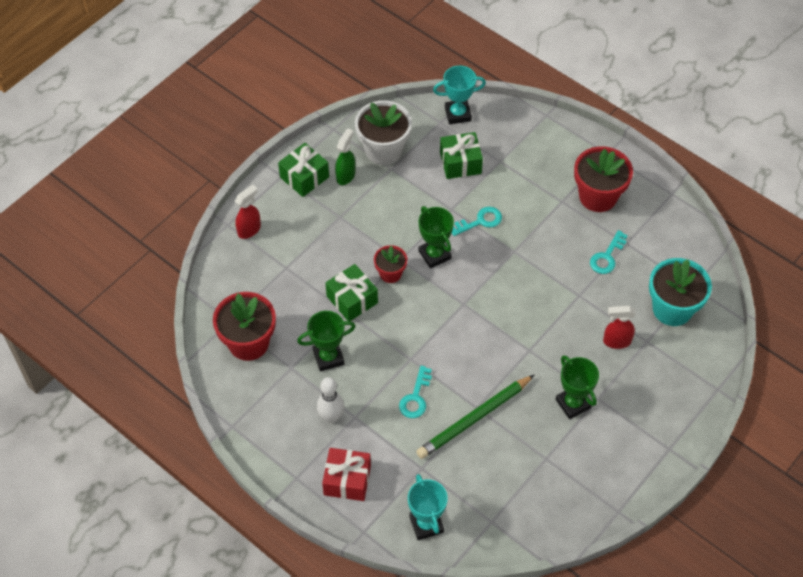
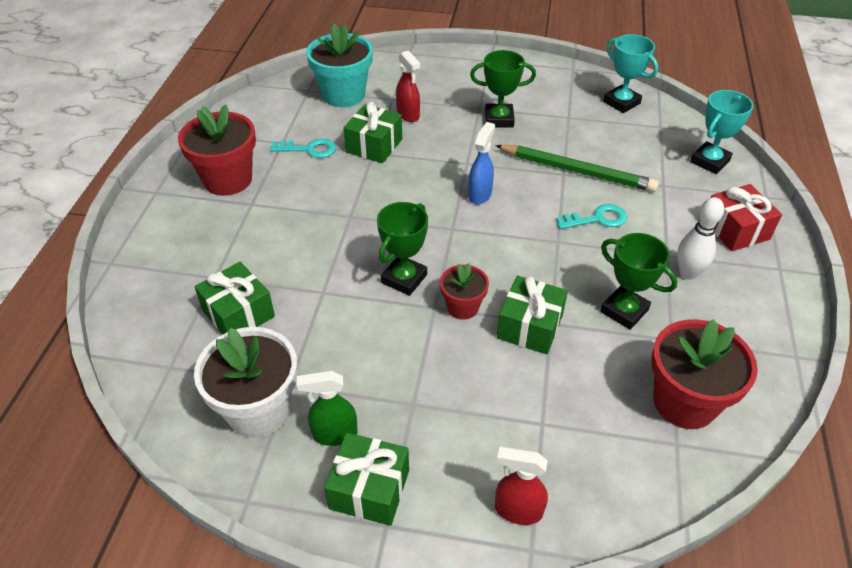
camera: 120 degrees left, 10 degrees down
(457, 114) = (145, 353): turquoise trophy -> turquoise trophy (621, 102)
(480, 221) = (325, 259): turquoise key -> none
(488, 339) = (480, 194): none -> blue spray bottle
(573, 403) = (499, 119): green trophy -> green trophy turned 60 degrees clockwise
(587, 299) = (374, 146): none -> green gift

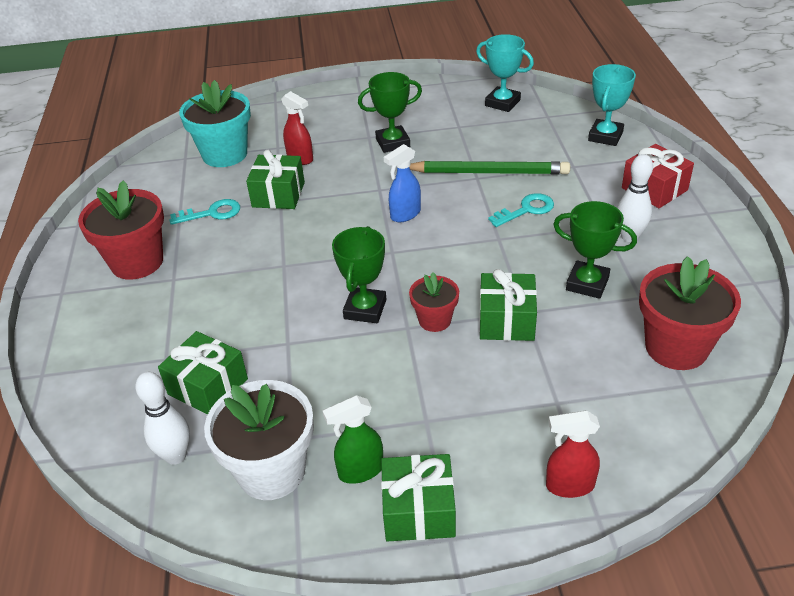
camera: 15 degrees left, 5 degrees down
(186, 370) = (175, 456): none -> white bowling pin
(480, 194) = (405, 214): blue spray bottle -> blue spray bottle turned 135 degrees counterclockwise

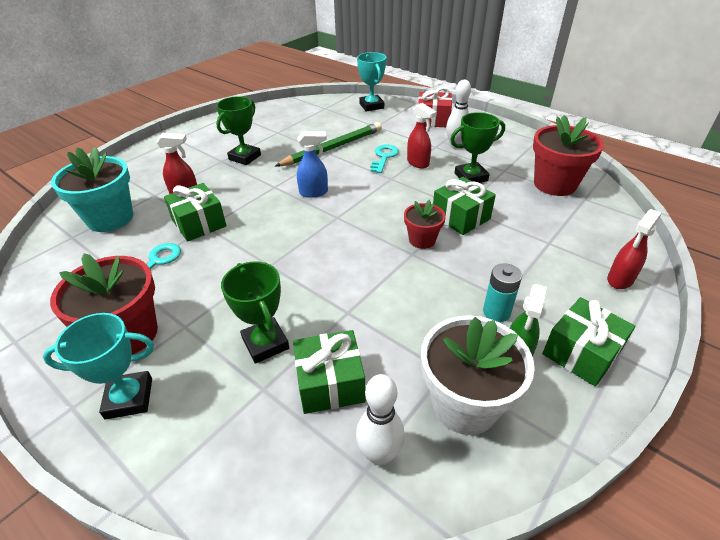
camera: 45 degrees left, 0 degrees up
(365, 309) = (370, 259): green trophy -> green trophy (265, 343)
(401, 426) = (496, 312): none -> turquoise battery
(405, 214) = (314, 192): blue spray bottle -> blue spray bottle turned 105 degrees counterclockwise
(502, 103) = (287, 111): turquoise trophy -> turquoise trophy (129, 398)
(553, 236) = (418, 163): none -> red spray bottle

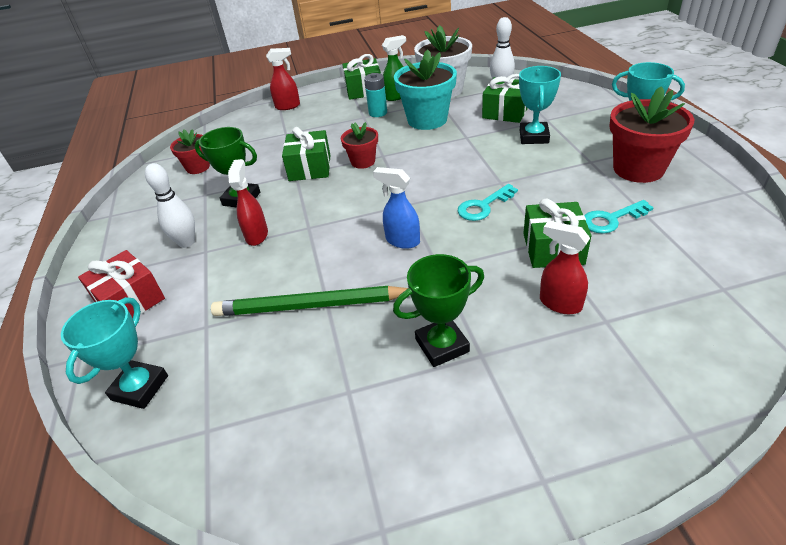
camera: 140 degrees left, 0 degrees up
(110, 218) = (672, 300): turquoise flower pot -> turquoise flower pot (427, 120)
(265, 343) = (534, 137): green trophy -> turquoise trophy
(384, 157) = (276, 260): turquoise key -> turquoise key (483, 206)
(554, 184) = (198, 167): red flower pot -> red flower pot, size x0.56

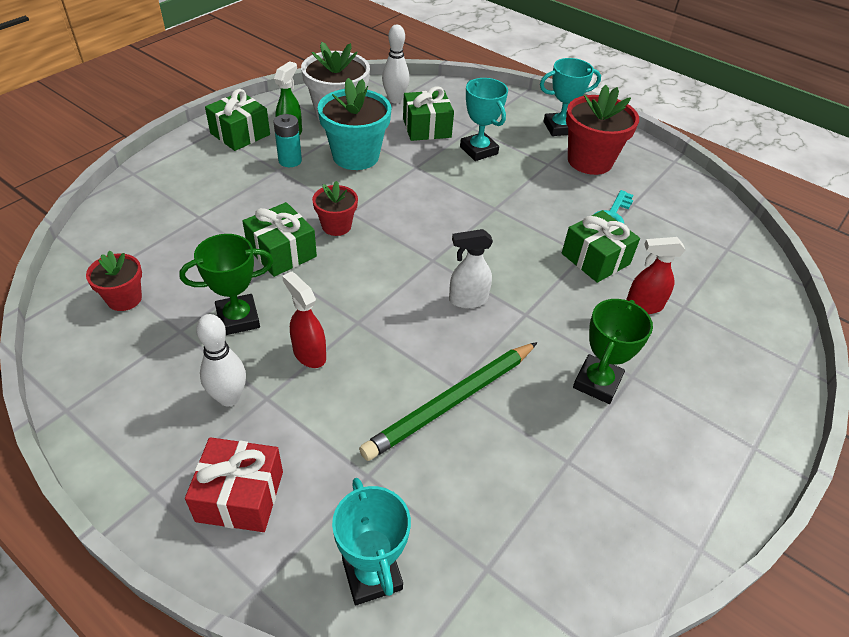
camera: 45 degrees left, 5 degrees up
(288, 106) = (159, 179): red spray bottle -> none
(402, 241) = (467, 300): blue spray bottle -> white spray bottle
(483, 206) = (504, 237): turquoise key -> none

